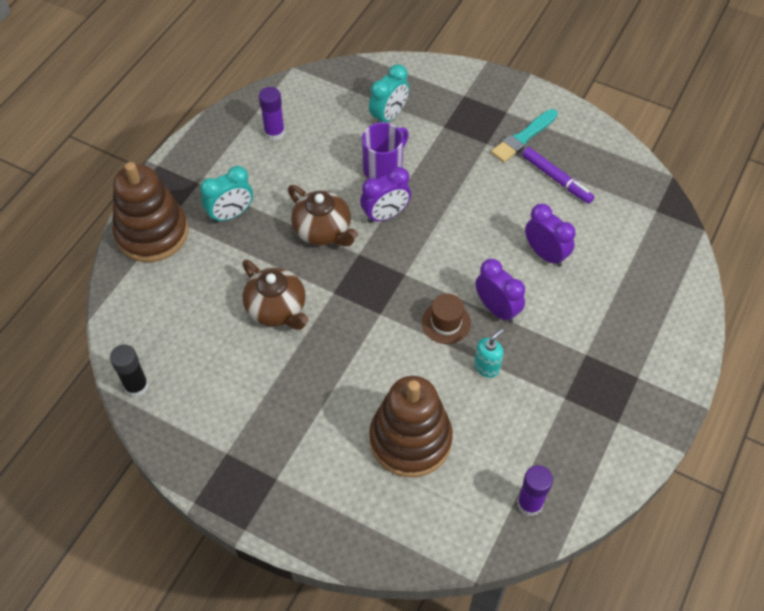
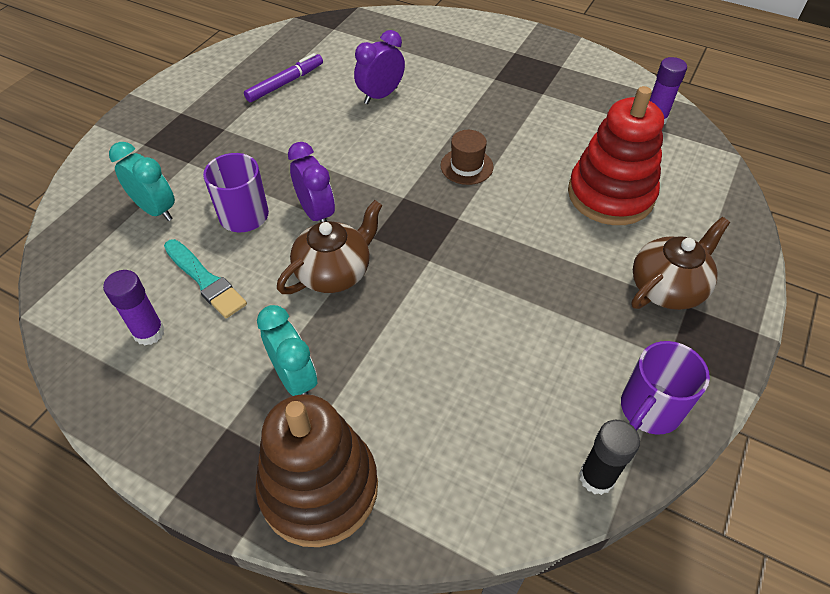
camera: 90 degrees left, 5 degrees down
(183, 429) = (649, 409): none -> purple mug
(277, 309) = (456, 316): brown teapot -> brown teapot (667, 287)
(410, 439) = (610, 195): brown stacking toy -> red stacking toy
(487, 367) = (517, 139): turquoise soap dispenser -> none
(497, 309) = (448, 130): purple clock -> none
(523, 137) = (222, 102): turquoise brush -> turquoise brush (205, 280)

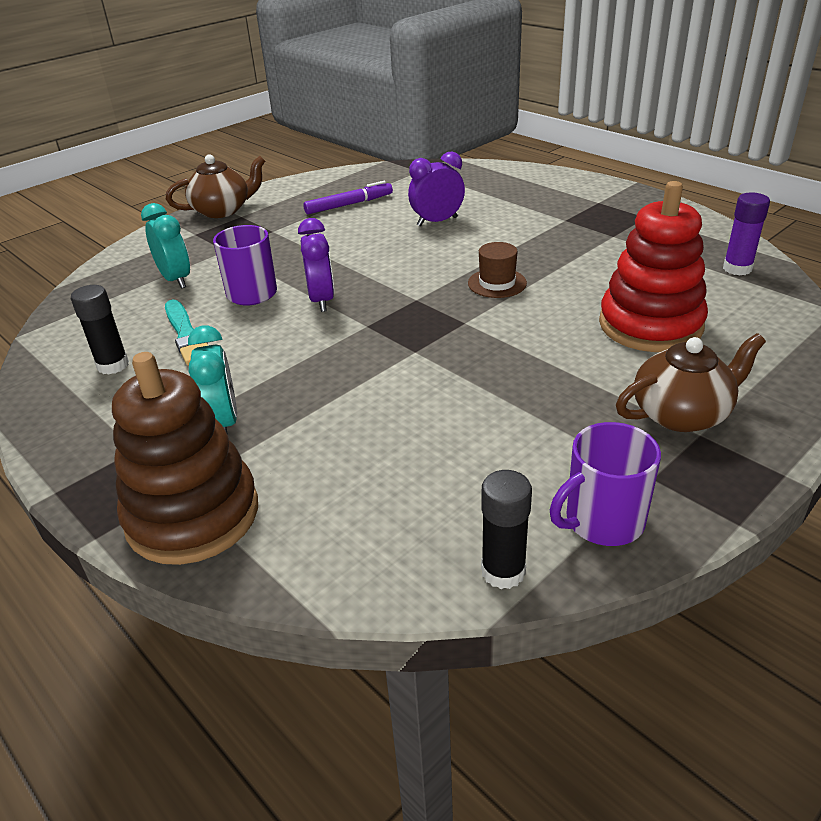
camera: 20 degrees right, 15 degrees down
(149, 332) = (113, 365): purple glue stick -> black glue stick
(334, 272) = (312, 347): brown teapot -> brown teapot (222, 210)

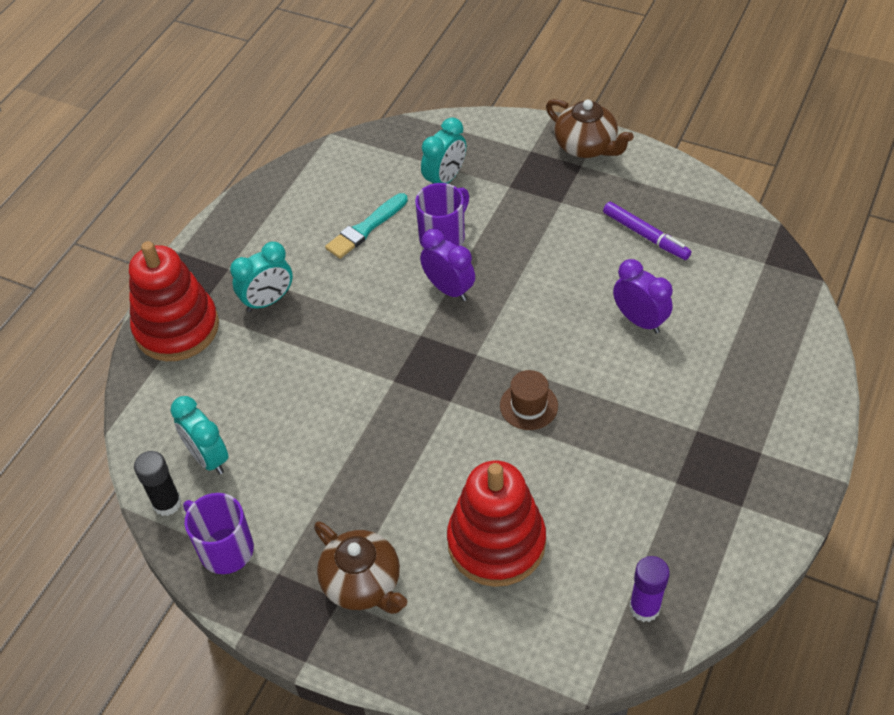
camera: 70 degrees right, 15 degrees up
(113, 365) = (313, 207): black glue stick -> none
(193, 515) = (177, 328): brown stacking toy -> red stacking toy
(321, 300) = (449, 289): purple clock -> purple clock turned 105 degrees counterclockwise
(443, 515) = (208, 458): none -> turquoise clock

